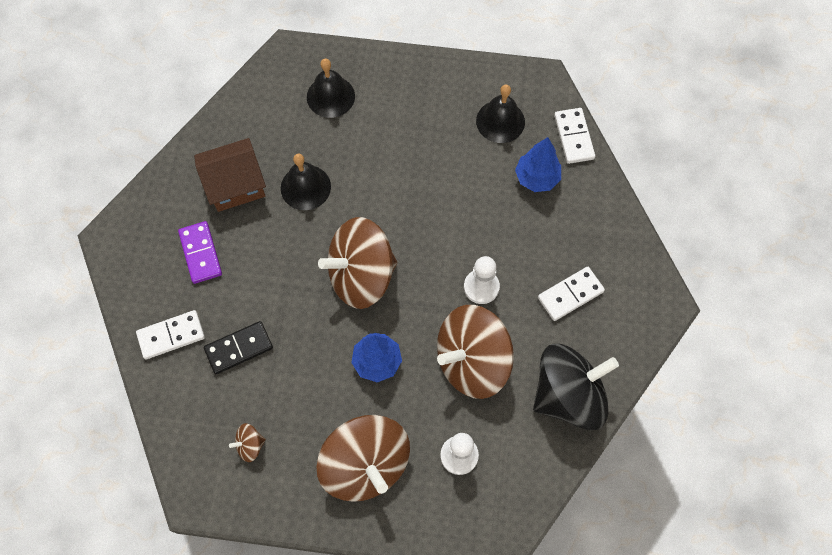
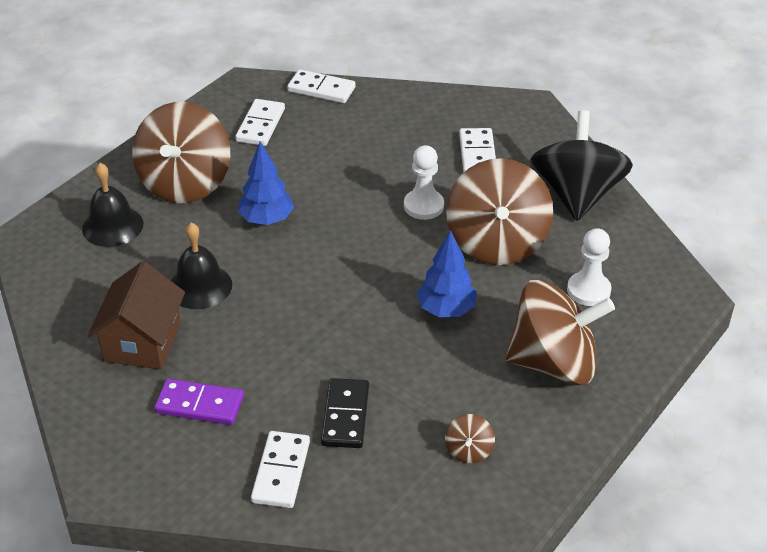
camera: 60 degrees left, 25 degrees down
(361, 276) = (340, 284): brown spinning top -> brown spinning top (185, 183)
(500, 121) = (261, 125): black bell -> white domino
(537, 178) = (342, 127): blue tree -> blue tree (267, 220)

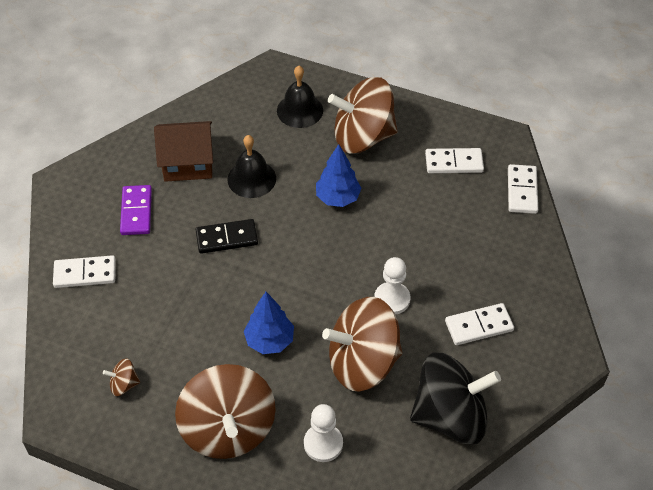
camera: 75 degrees right, 10 degrees up
(345, 416) = (143, 299): black domino -> black domino (227, 238)

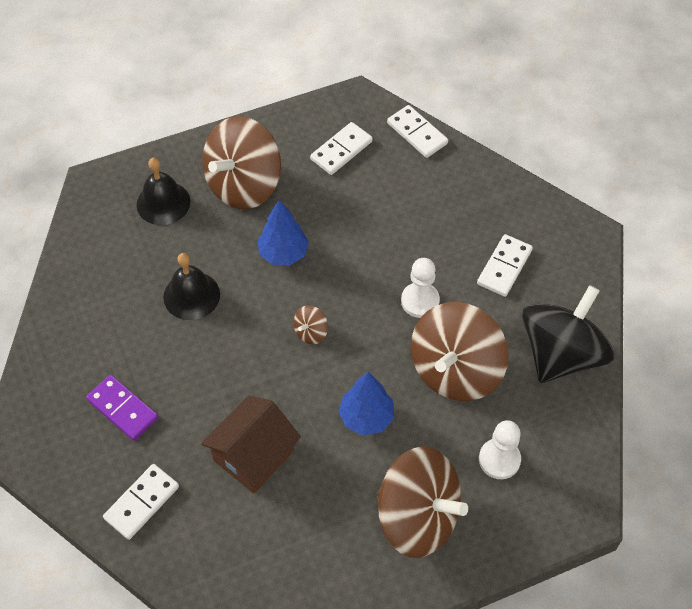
camera: 45 degrees left, 5 degrees up
(124, 384) = (292, 562): brown spinning top -> brown spinning top (311, 332)
(188, 163) = (118, 328): brown house -> brown house (253, 455)
(227, 238) = (231, 364): black domino -> none

